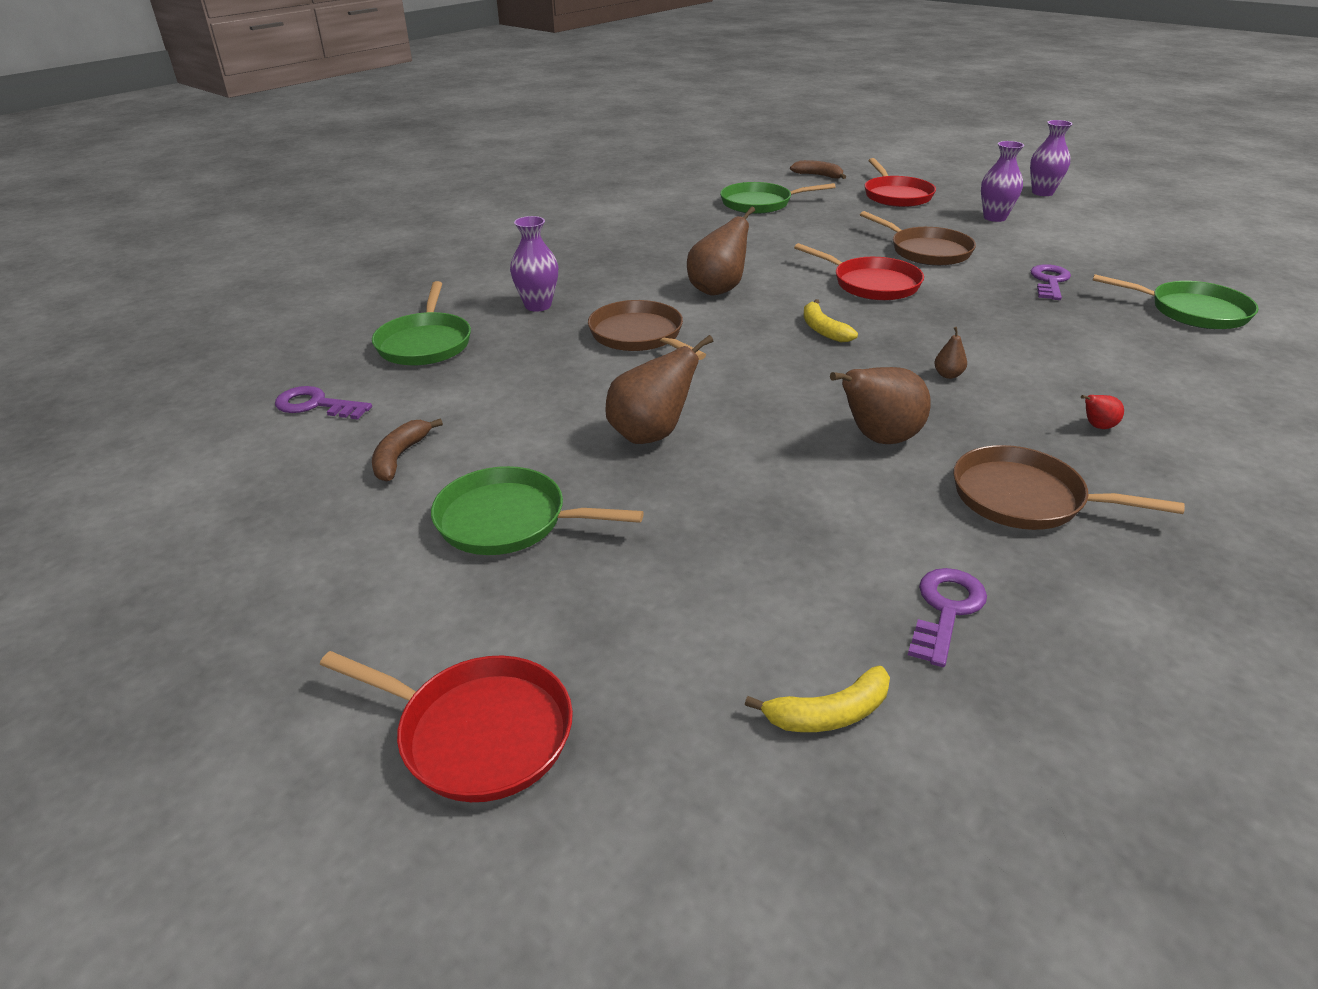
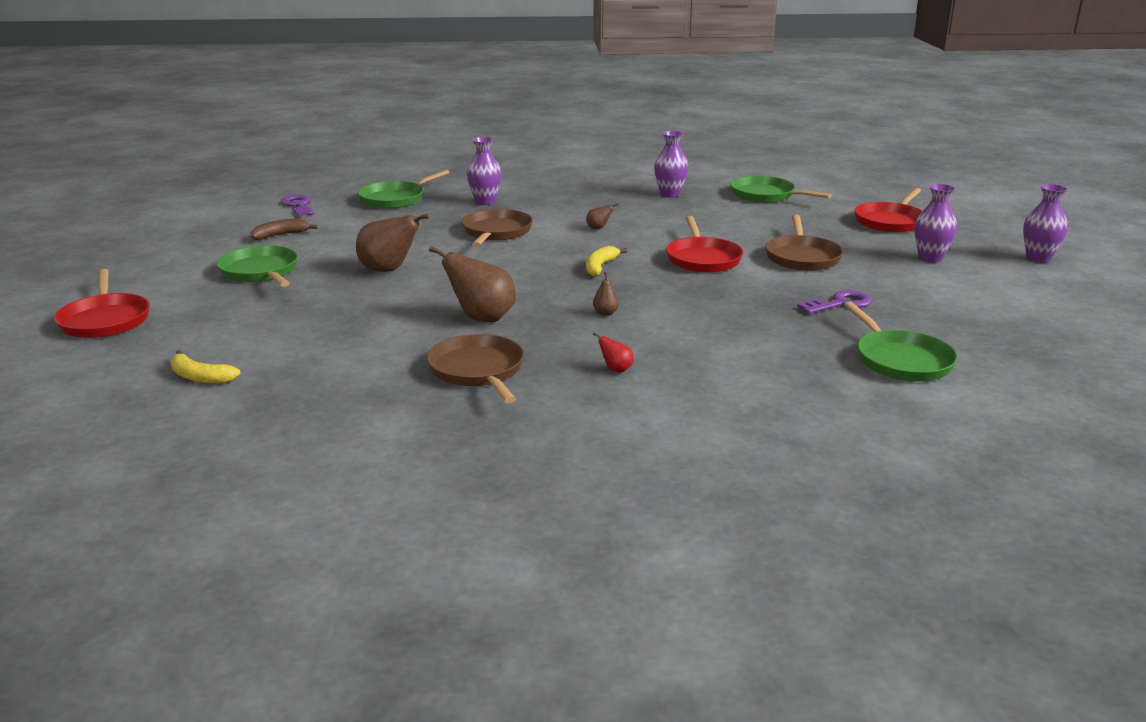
camera: 45 degrees right, 10 degrees down
(686, 230) = (670, 194): none -> purple vase
(718, 290) = (598, 228): brown pear -> brown pear, size x0.45
(818, 176) = (866, 192): brown banana -> none
(946, 610) = (324, 379): purple key -> none

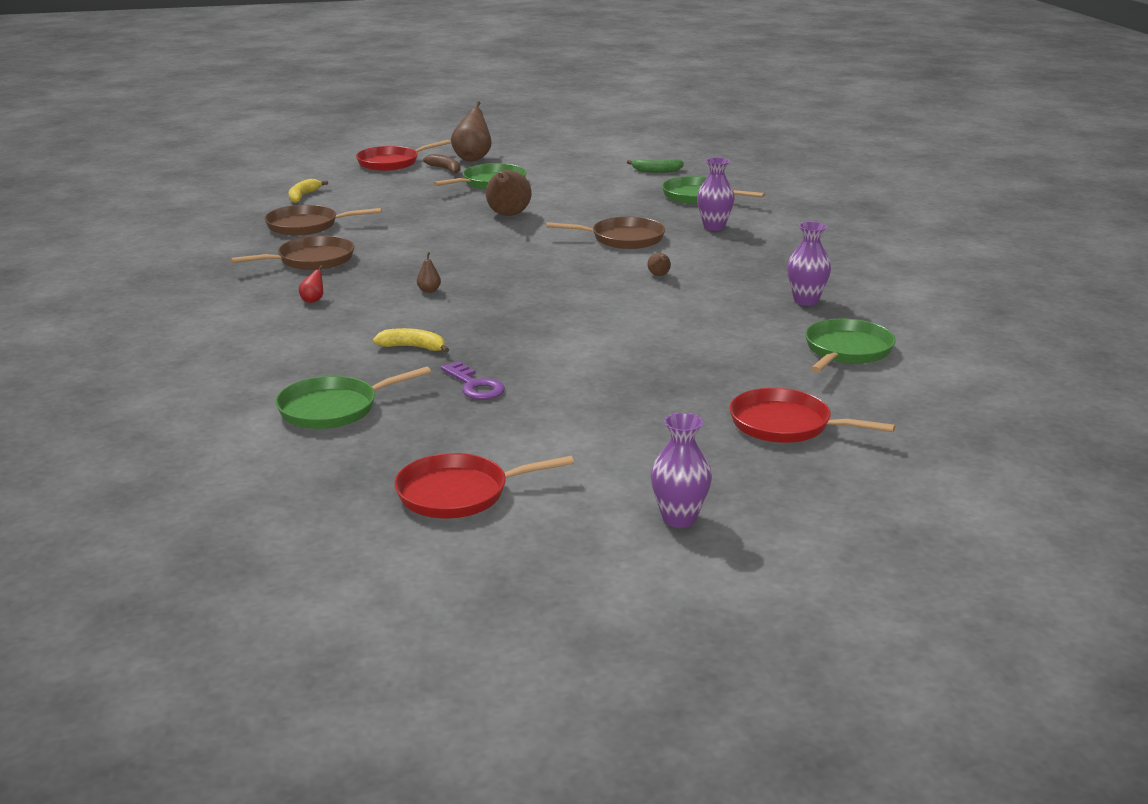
camera: 80 degrees right, 0 degrees up
(281, 235) = (576, 176): brown banana -> brown banana (445, 169)
(299, 205) = (656, 171): purple key -> green banana
(482, 318) = (410, 252): brown pear -> brown pear (472, 158)
(600, 267) = (544, 282): yellow banana -> yellow banana (413, 347)
(702, 259) = (585, 322): red pan -> red pan (458, 493)
(802, 257) = (613, 369): brown pan -> brown pan (306, 226)
(930, 258) = (644, 442): purple vase -> none

